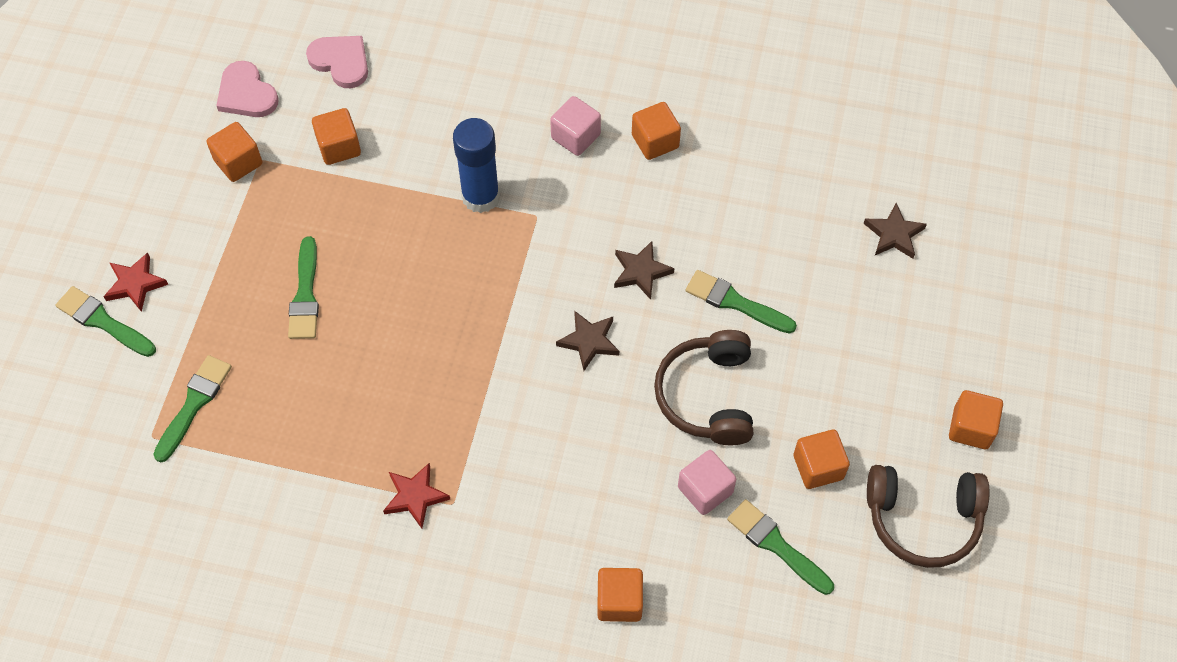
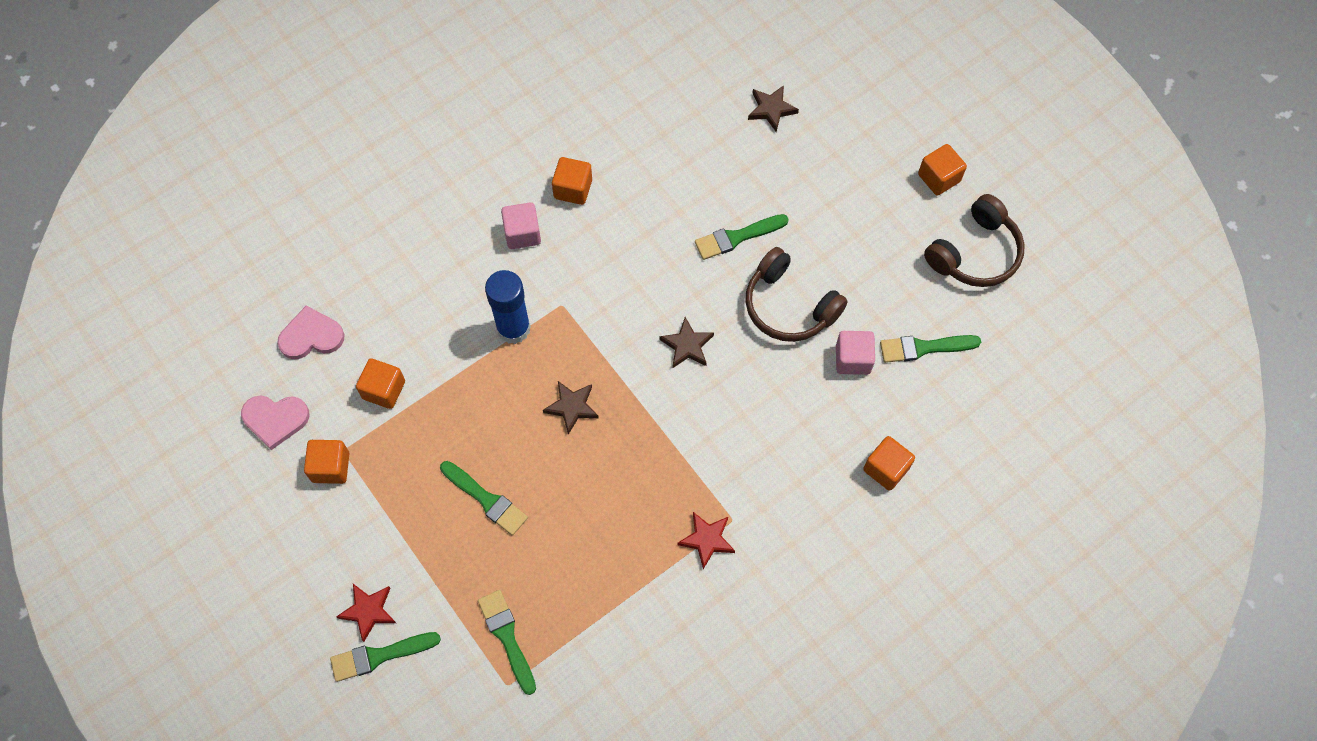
camera: 50 degrees left, 5 degrees up
(641, 272) = (664, 274): brown star -> brown star (572, 407)
(818, 467) = (892, 282): orange cube -> none

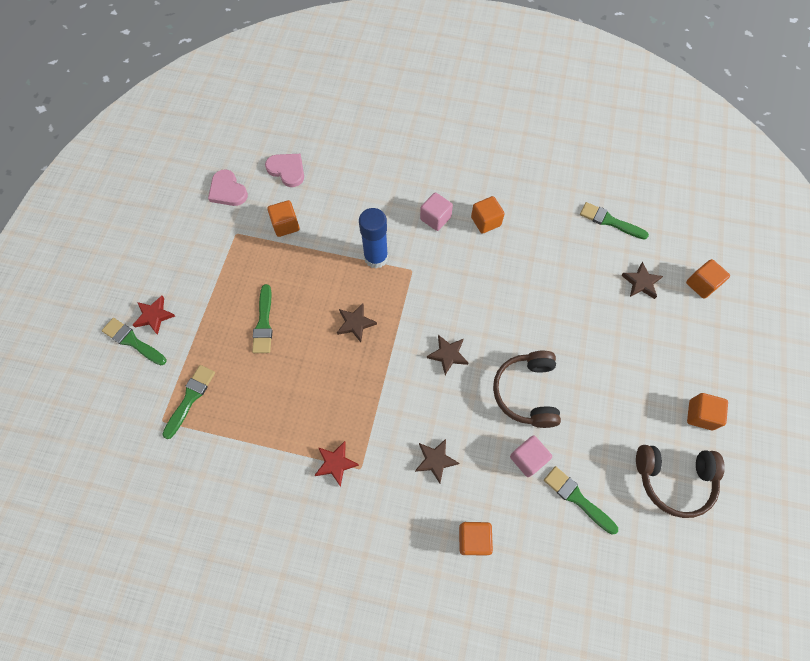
camera: 50 degrees right, 0 degrees up
(331, 467) = (222, 235): orange cube -> orange cube (701, 284)
(737, 237) = (541, 328): green brush -> green brush (609, 221)
(784, 443) = (435, 460): none -> brown star

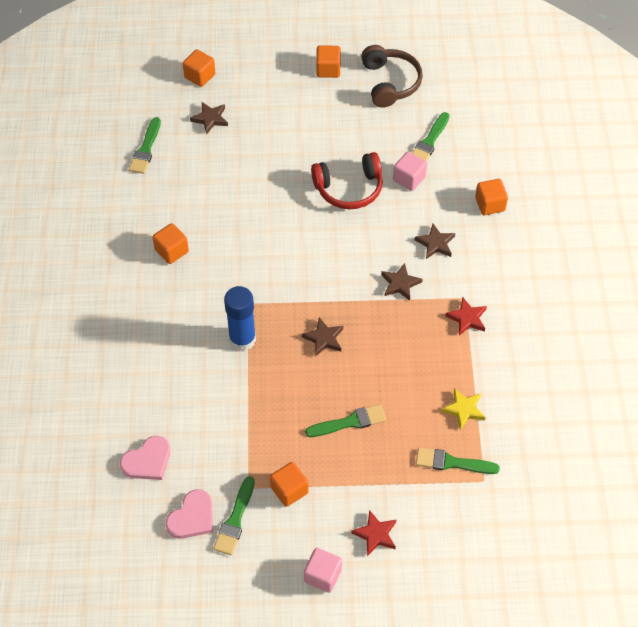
camera: 105 degrees left, 10 degrees down
(132, 341) = (411, 544): green brush -> green brush (235, 520)
(238, 426) = (463, 410): none -> yellow star
(285, 225) = (224, 438): orange cube -> orange cube (289, 490)
(287, 170) = (147, 461): pink heart -> pink heart turned 150 degrees counterclockwise
(435, 218) = (179, 296): pink cube -> pink cube (322, 575)
(448, 355) = (332, 254): brown star -> brown star (400, 284)
(526, 392) = (349, 188): brown headphones -> red headphones

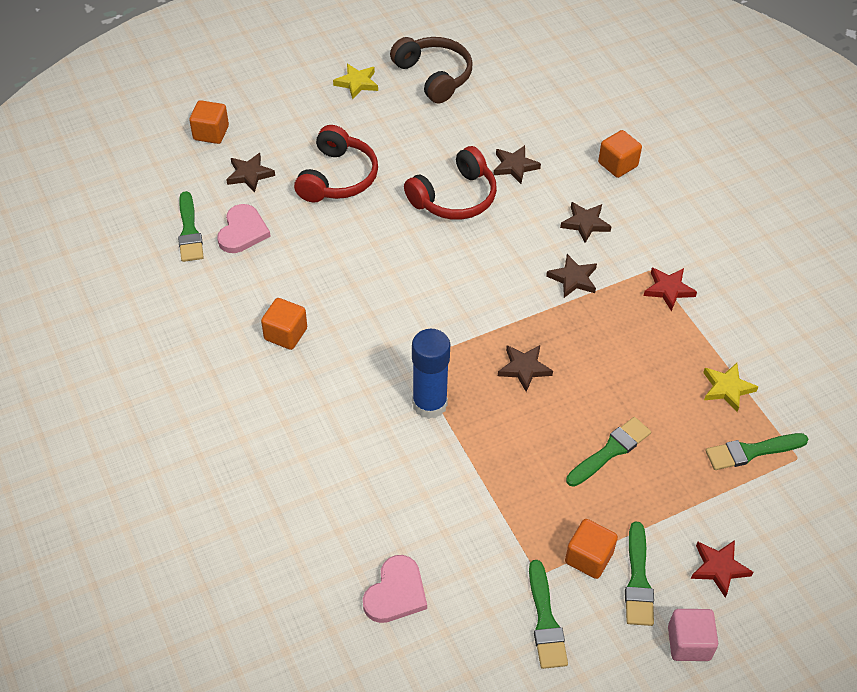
camera: 25 degrees left, 5 degrees down
(192, 517) = (491, 639): pink heart -> pink heart (242, 231)
(272, 143) = (338, 177): none -> red headphones
(328, 69) = (357, 83): orange cube -> yellow star
(409, 179) = (515, 166): pink cube -> brown star
(429, 141) = (513, 122): green brush -> green brush (638, 580)

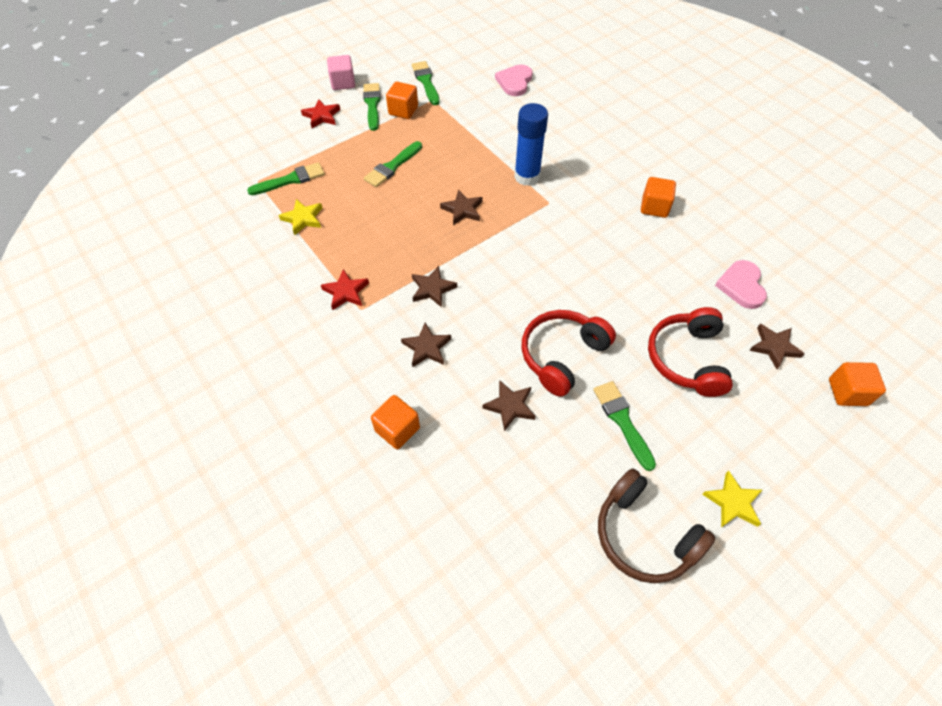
camera: 170 degrees right, 5 degrees up
(189, 231) = (787, 278): green brush -> green brush (622, 421)

